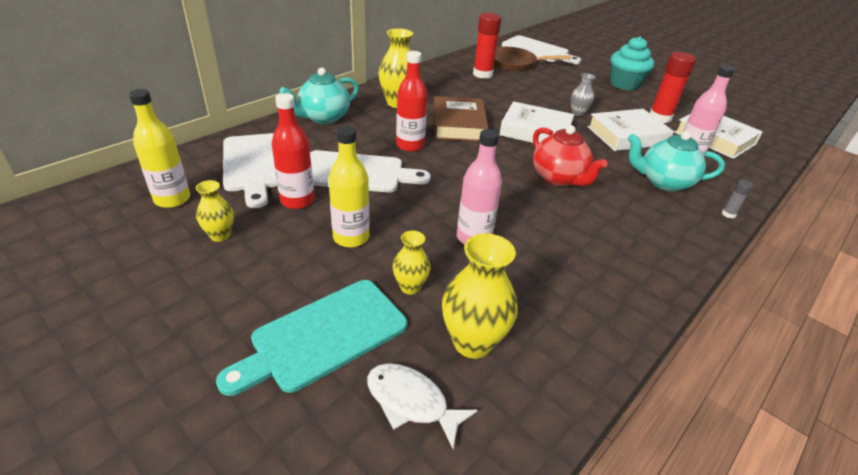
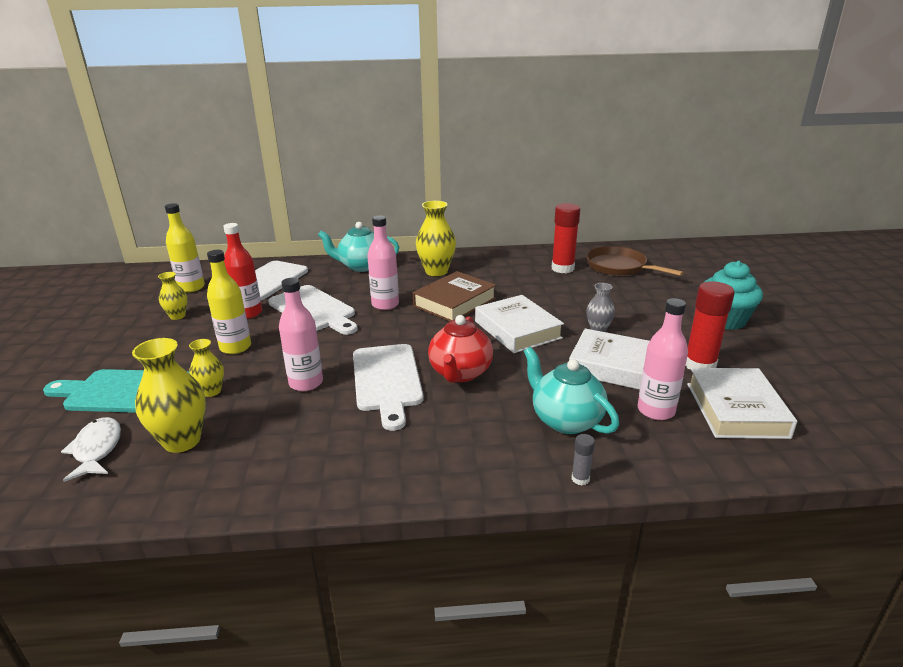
camera: 45 degrees right, 10 degrees down
(410, 145) = (385, 304): red bottle -> pink bottle
(538, 50) = (676, 261): white cutting board -> white cutting board (387, 380)

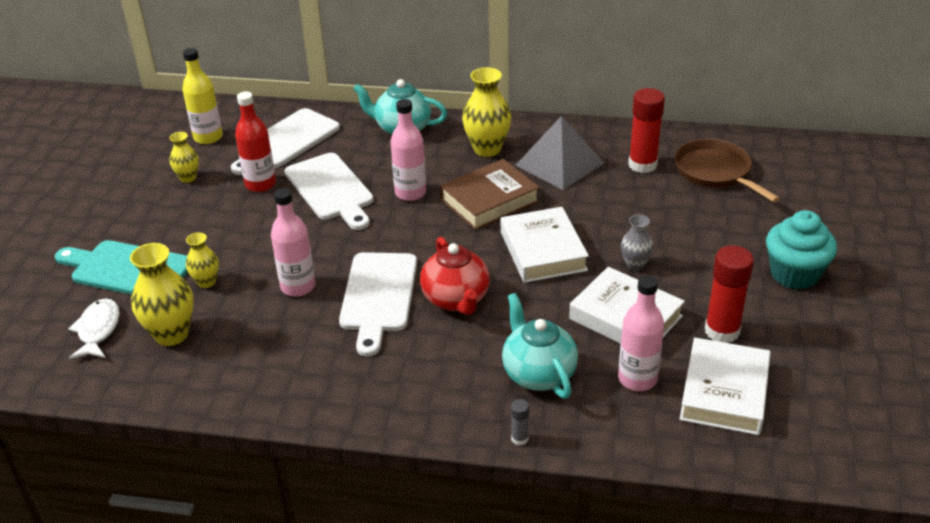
camera: 15 degrees right, 10 degrees up
(235, 347) = (239, 230): yellow bottle -> none
(460, 373) = (456, 299): red teapot -> red teapot turned 45 degrees counterclockwise
(498, 274) = (559, 164): none -> grey pyramid

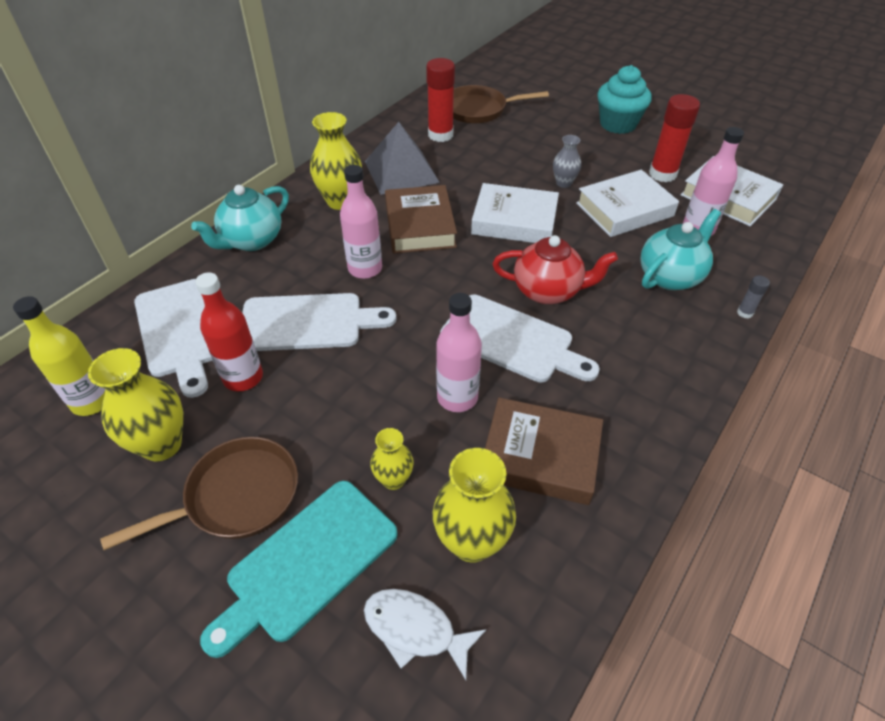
camera: 65 degrees left, 10 degrees up
(162, 223) = (235, 497): none -> brown pan
(188, 178) = (161, 444): yellow vase -> yellow vase, size x1.75
(262, 346) = (540, 456): none -> brown book
(538, 374) = (670, 276): turquoise teapot -> turquoise teapot turned 135 degrees clockwise

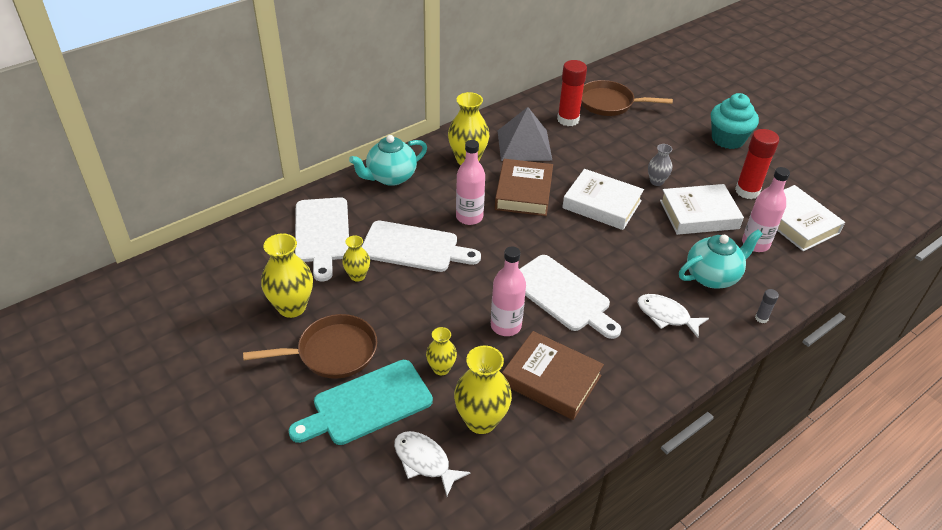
camera: 15 degrees right, 5 degrees down
(92, 401) = (253, 267): yellow bottle -> none
(243, 377) = (357, 276): red bottle -> yellow vase
(548, 291) = (606, 265): red teapot -> none
(641, 336) = (666, 316): none -> white fish

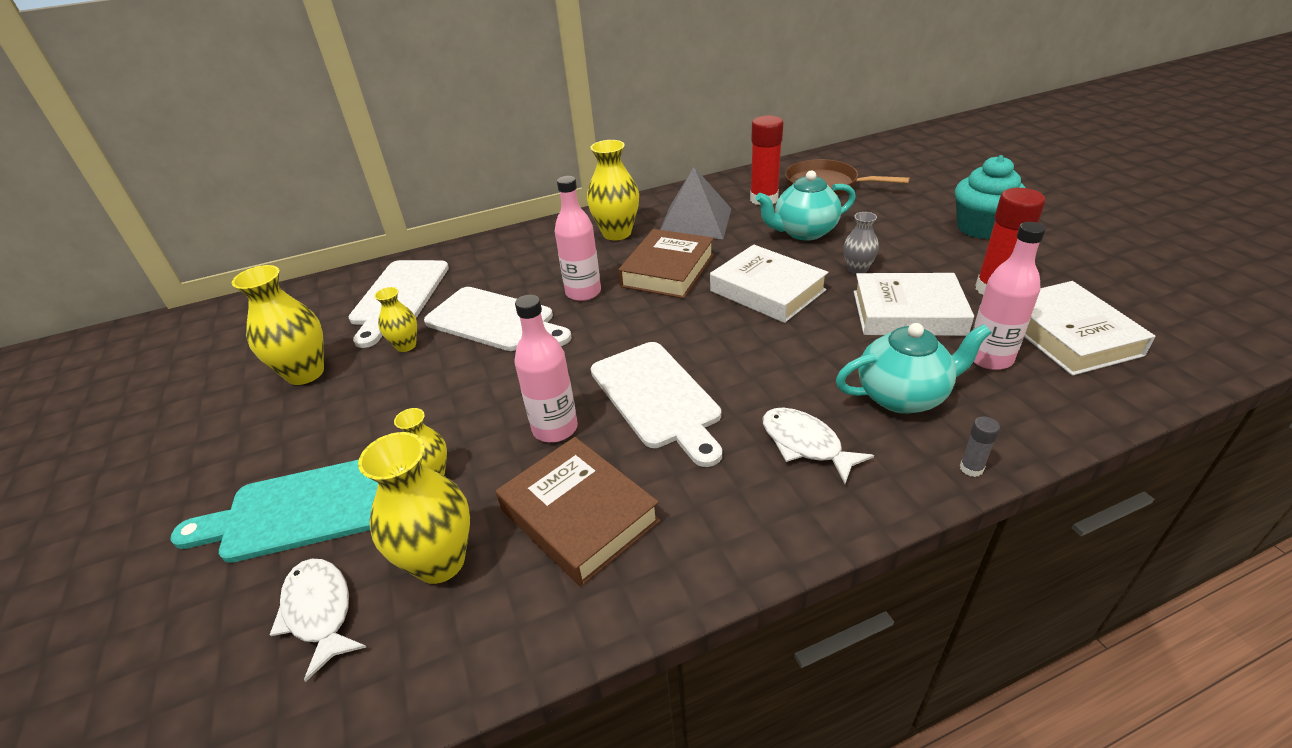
camera: 20 degrees right, 5 degrees down
(332, 352) = (310, 433): brown pan -> none
(390, 177) = (515, 245): turquoise teapot -> turquoise teapot (804, 232)

